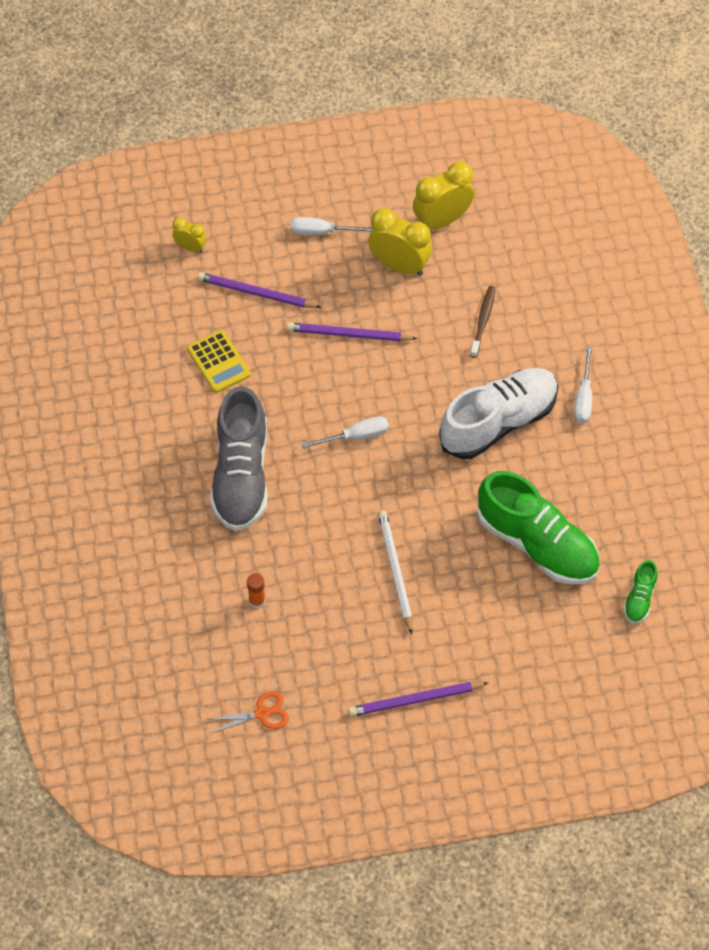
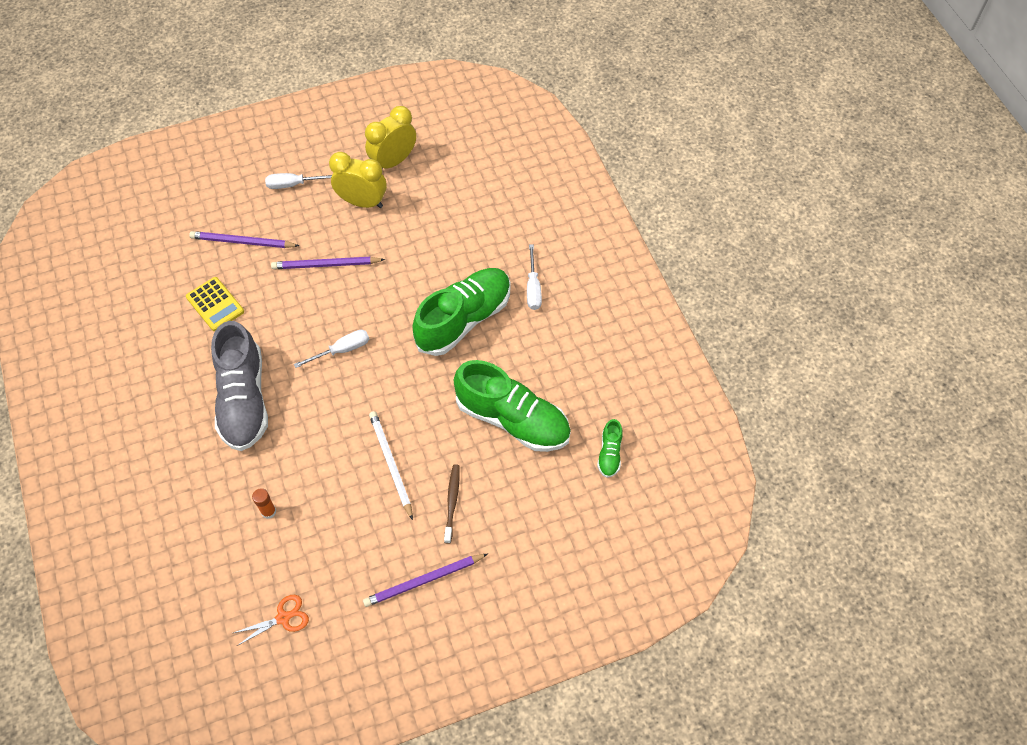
camera: 10 degrees left, 0 degrees up
(190, 247) = (182, 212): yellow clock -> none
(483, 321) = (439, 237): brown toothbrush -> brown toothbrush (452, 502)
(498, 422) = (464, 319): white shoe -> green shoe

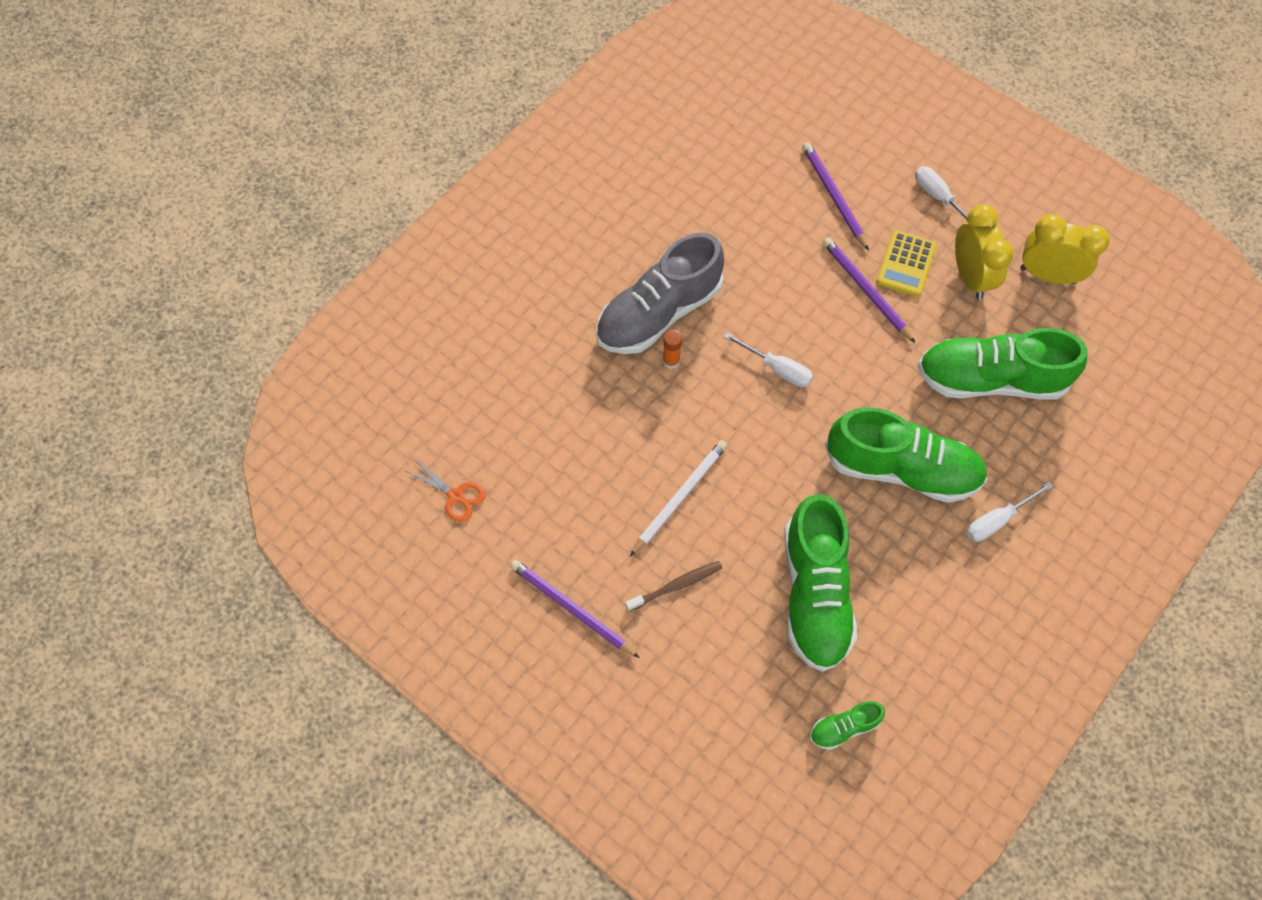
camera: 60 degrees right, 5 degrees up
(215, 304) = (745, 219): yellow calculator -> yellow calculator (906, 264)
(268, 511) = (555, 412): orange glue stick -> orange glue stick (671, 361)
(440, 234) = (990, 379): none -> green shoe

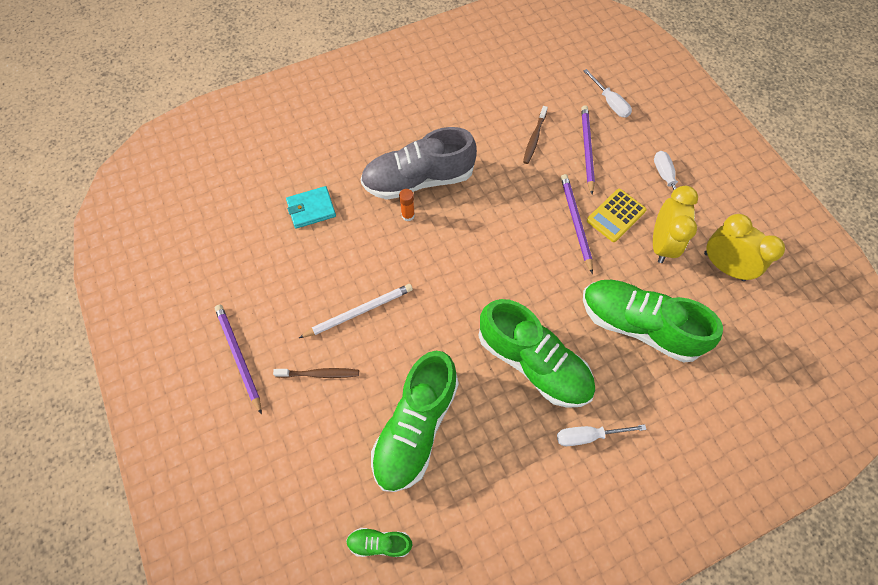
camera: 25 degrees right, 0 degrees up
(456, 496) = (212, 245): orange scissors -> none
(551, 401) = (311, 209): none -> turquoise wallet
(766, 206) = (534, 138): none -> brown toothbrush
(777, 368) = (480, 251): white screwdriver -> white screwdriver (609, 102)

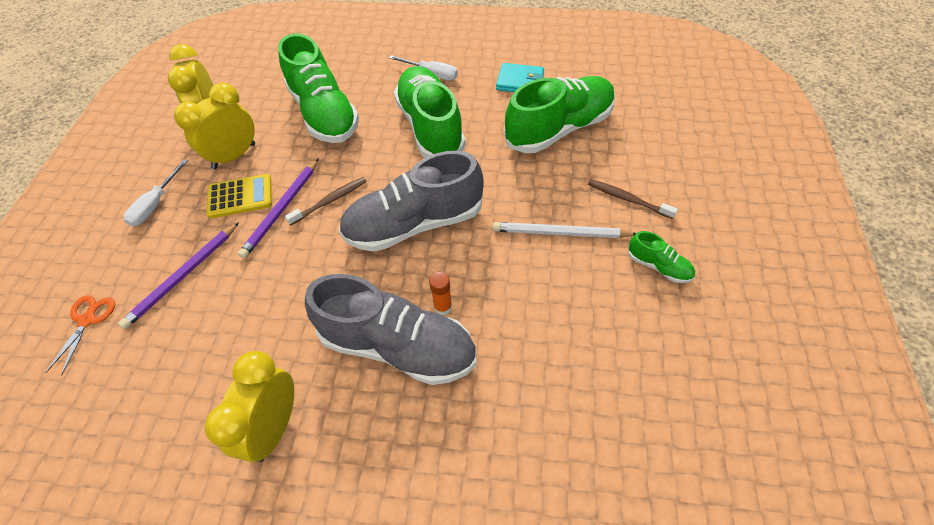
camera: 145 degrees left, 10 degrees down
(238, 356) = (710, 250): purple pencil -> none
(311, 209) = (558, 381): turquoise wallet -> turquoise wallet (520, 81)
(380, 543) = (626, 82): green shoe -> green shoe (658, 266)
(451, 113) = (274, 427): none -> yellow clock
(471, 261) = (414, 224): none -> grey shoe
(534, 138) = (218, 323): brown toothbrush -> brown toothbrush (330, 201)
(609, 102) = (87, 320): white screwdriver -> orange scissors

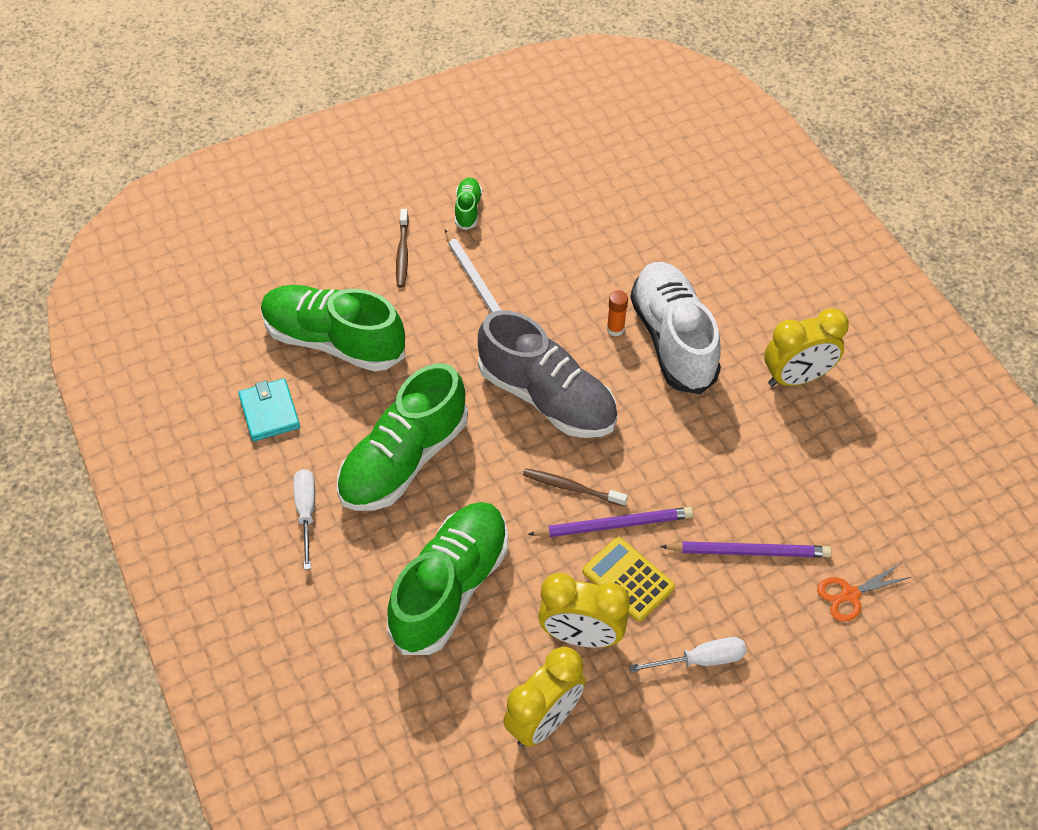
camera: 125 degrees left, 0 degrees up
(398, 346) = (673, 339): grey shoe -> white shoe

